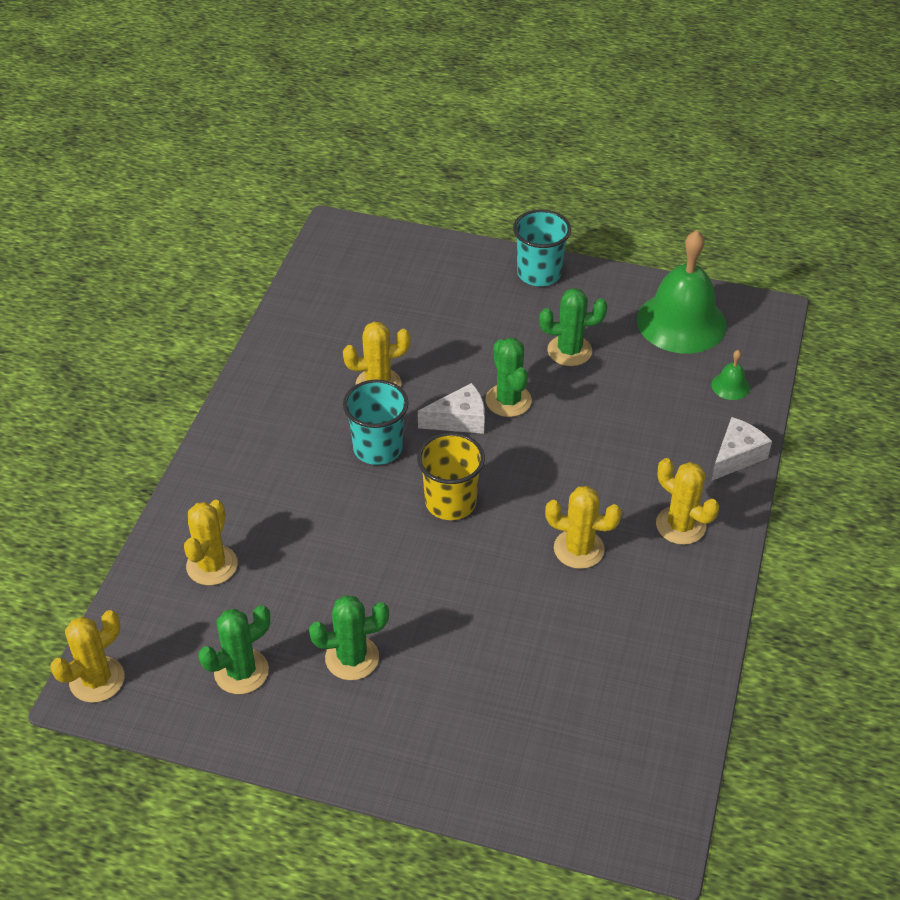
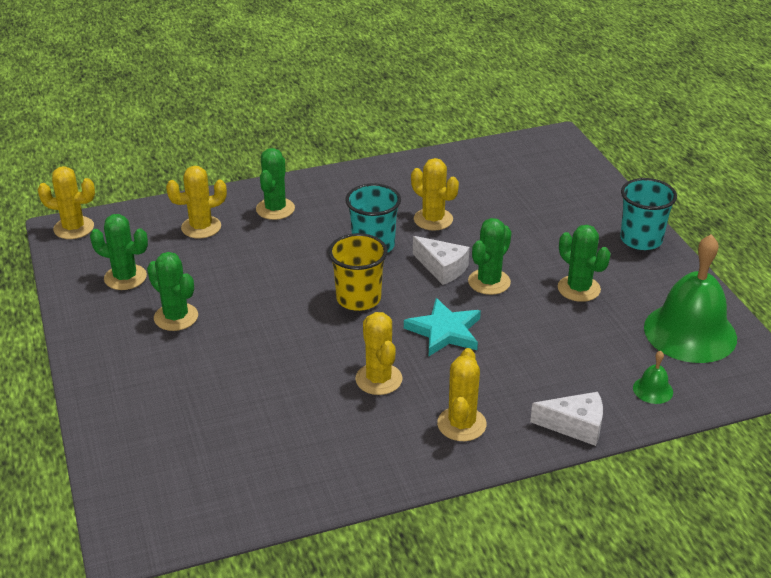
camera: 55 degrees right, 10 degrees down
(240, 489) = (275, 209): none -> green cactus
(551, 468) = (445, 331): none -> turquoise star

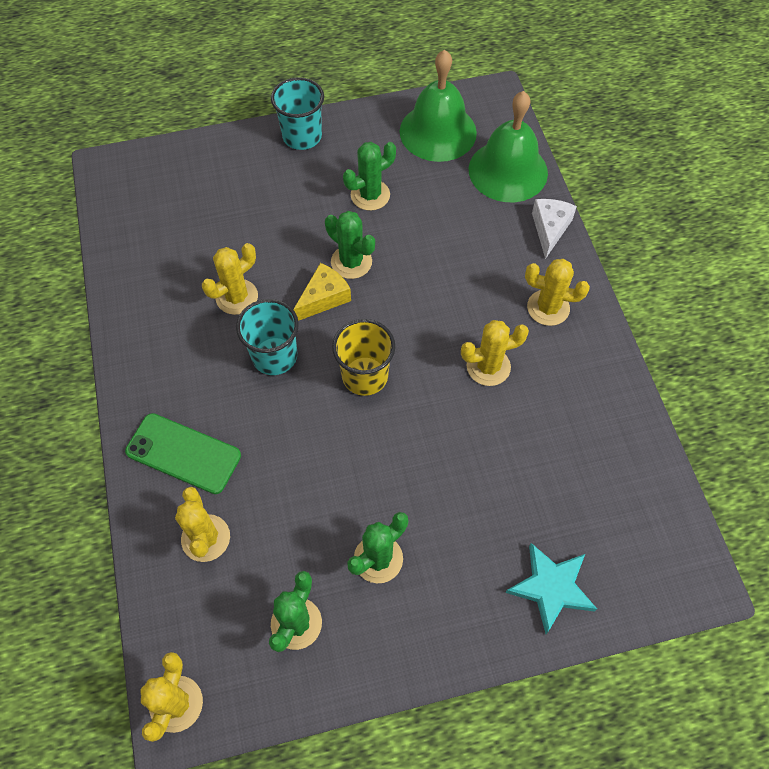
camera: 85 degrees left, 25 degrees up
(275, 209) = (183, 453): green cactus -> green phone
(442, 268) = (324, 298): white cheese -> yellow cheese
(445, 331) = (423, 306): turquoise star -> turquoise star (551, 587)
(653, 390) = (508, 171): green bell -> green bell, size x2.44

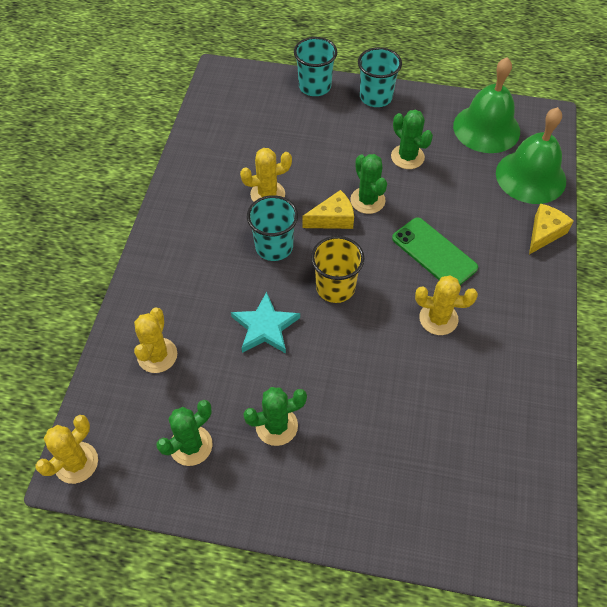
camera: 25 degrees right, 5 degrees down
(183, 453) = (172, 289): green phone -> green phone (434, 253)
(227, 147) = (314, 86): none -> turquoise cup
(370, 195) = (407, 157): green cactus -> green cactus turned 60 degrees clockwise
(548, 308) = (512, 293): yellow cactus -> none
(550, 229) = (544, 233): white cheese -> yellow cheese
(551, 587) = (404, 509): turquoise star -> turquoise star (265, 327)

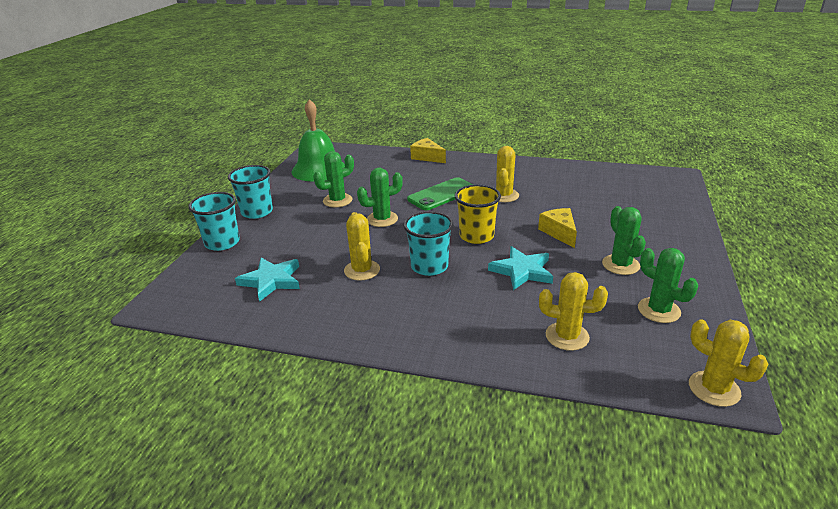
camera: 85 degrees left, 25 degrees down
(252, 133) = (271, 280): none -> turquoise star
(333, 219) = (400, 236): yellow cheese -> yellow cheese (559, 232)
(530, 176) = (374, 158): green bell -> none

